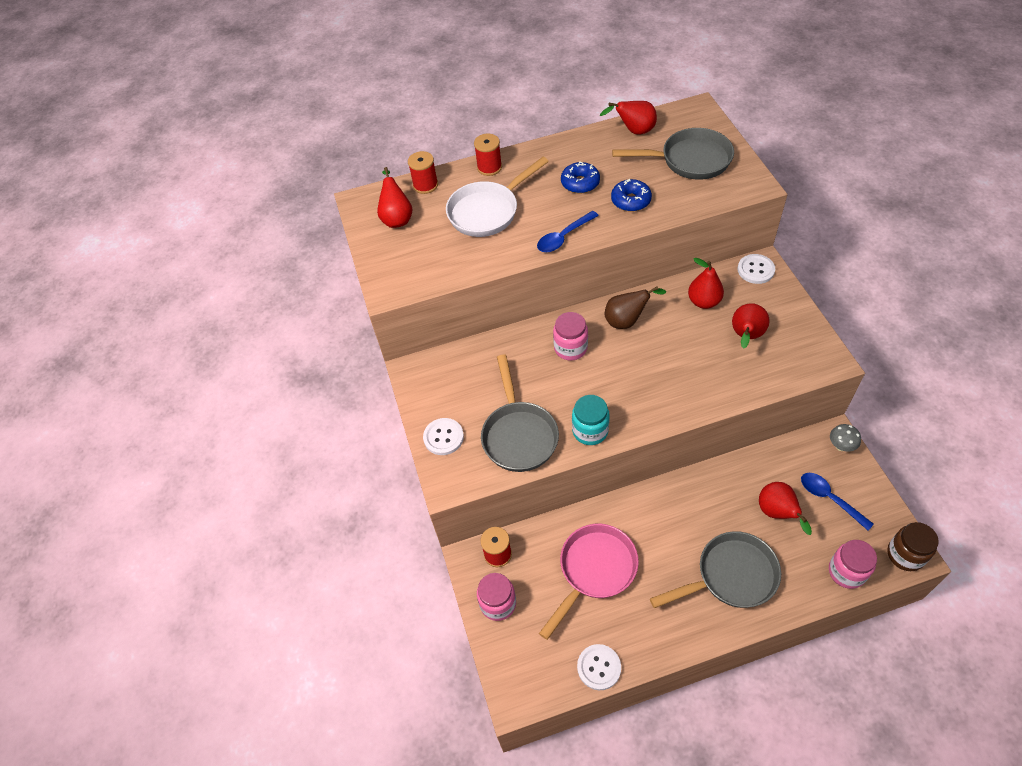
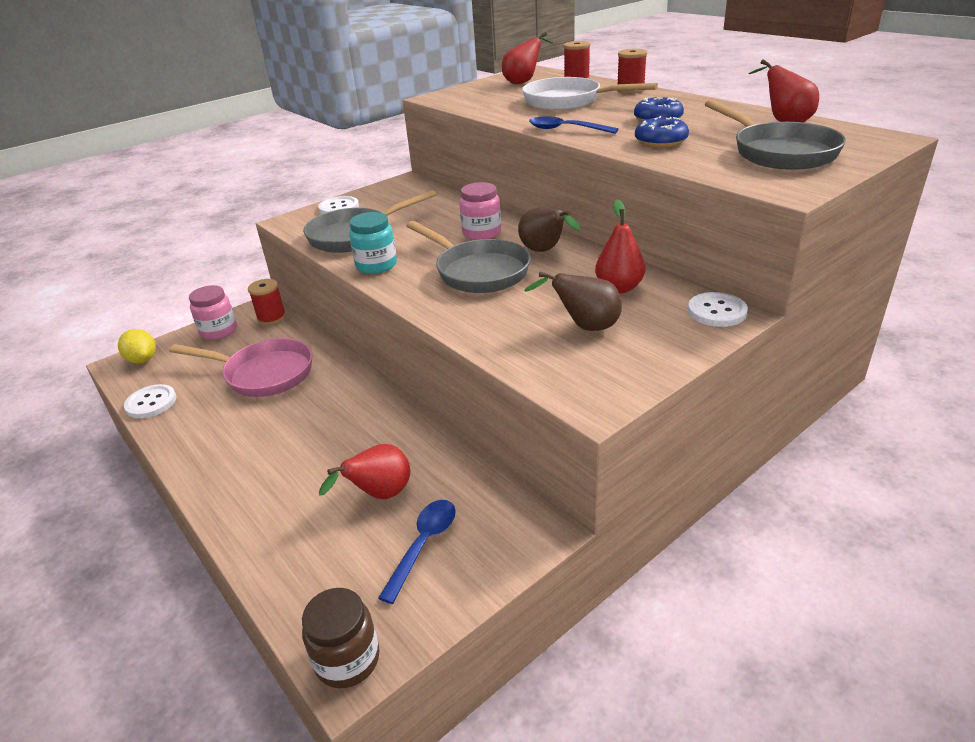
camera: 65 degrees right, 20 degrees down
(517, 677) = (143, 359): none -> yellow lemon
(730, 576) = (273, 472): grey pan -> grey pan (478, 271)
(746, 336) = (585, 327): red pear -> brown pear
(841, 446) = (527, 541): grey mushroom -> none
(846, 572) = (301, 587): pink jar -> none

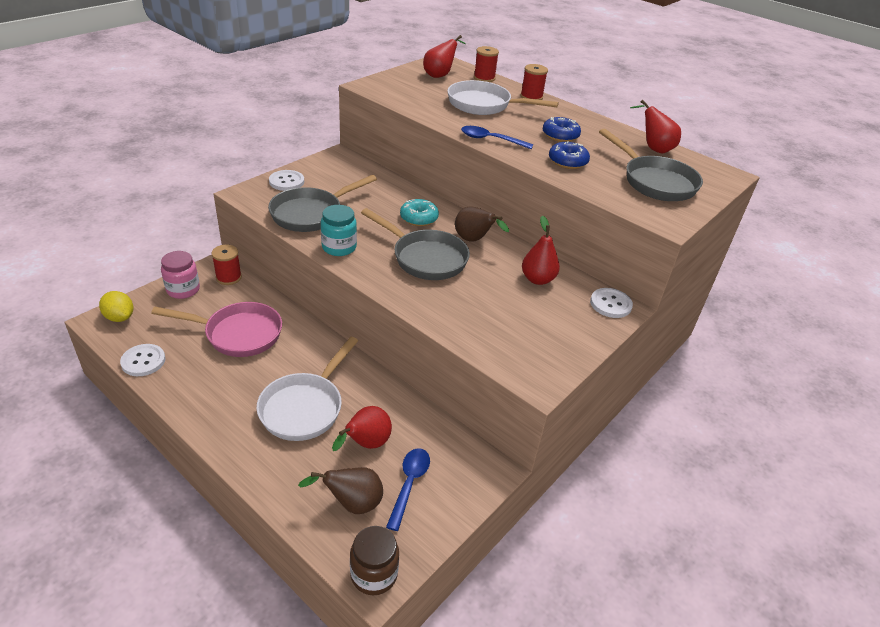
camera: 15 degrees left, 5 degrees up
(316, 451) = (305, 407): none -> white pan
(481, 233) = (419, 218): pink jar -> turquoise donut
(585, 327) = (519, 315): brown pear -> brown pear (352, 503)

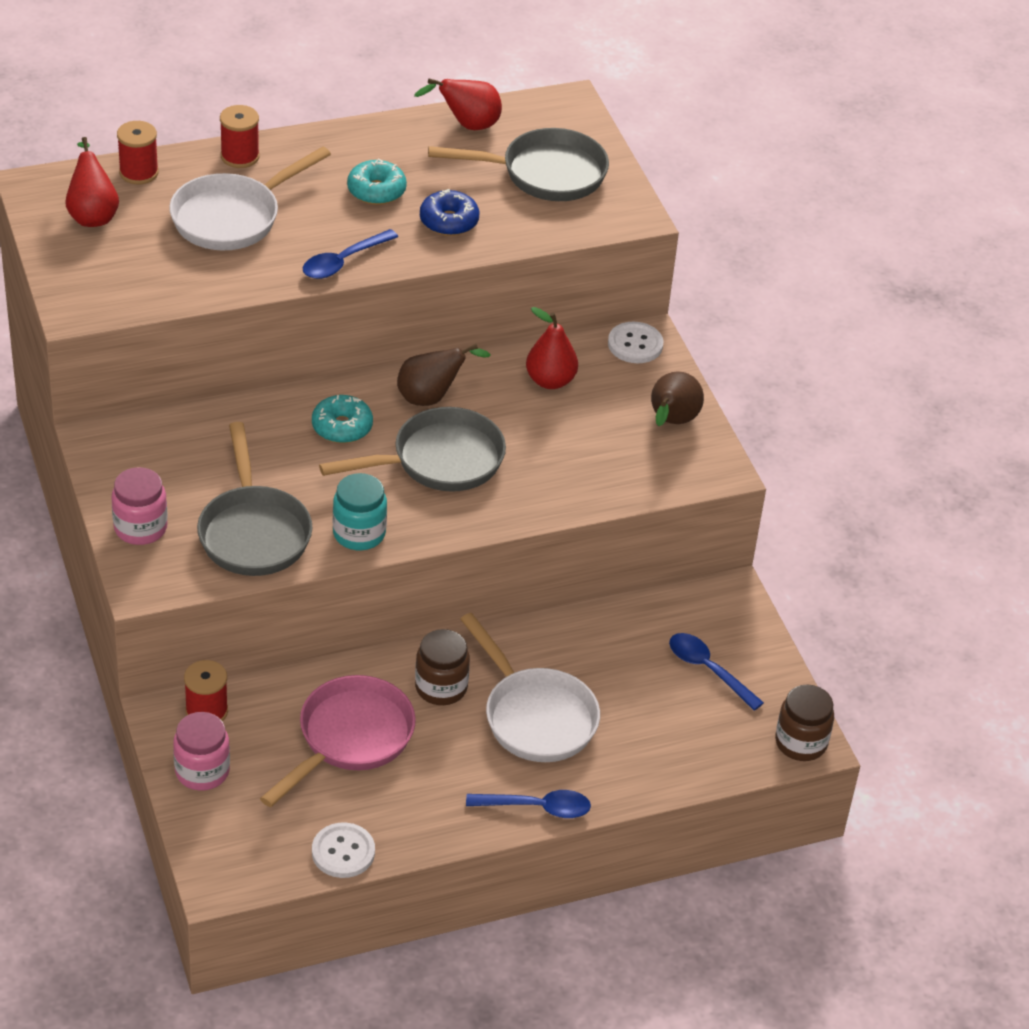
camera: 60 degrees left, 5 degrees up
(119, 317) = (223, 858): yellow lemon -> none
(222, 436) = (537, 807): none -> blue spoon
(286, 182) = (140, 528): white button -> pink jar
(302, 357) = (441, 687): none -> brown jar
(352, 503) = (705, 727): brown pear -> brown pear (671, 422)
(366, 444) = (629, 683): red pear -> none
(560, 136) = (376, 191): blue donut -> turquoise donut

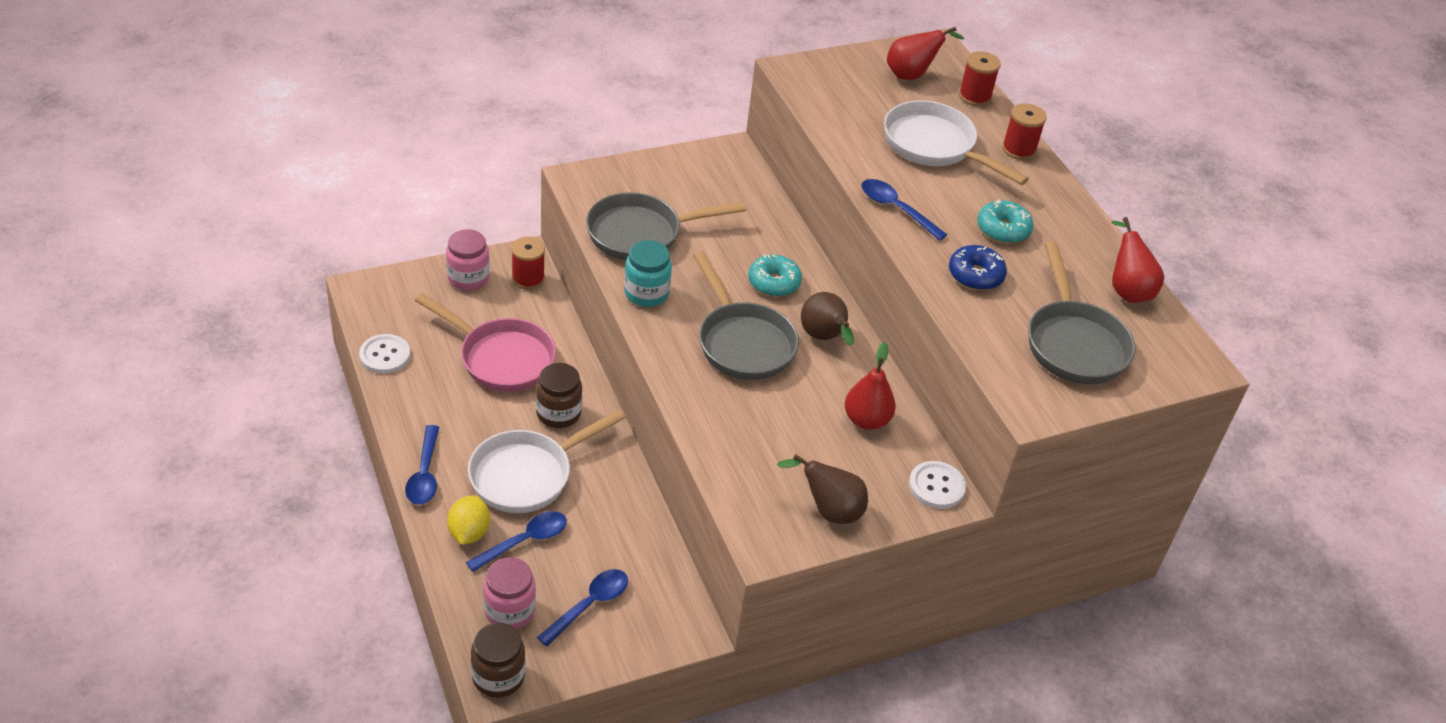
camera: 85 degrees right, 0 degrees up
(140, 528) = (639, 175): pink jar -> pink jar (509, 611)
(619, 767) = (469, 532): none -> yellow lemon
(629, 720) = (524, 541): none -> blue spoon

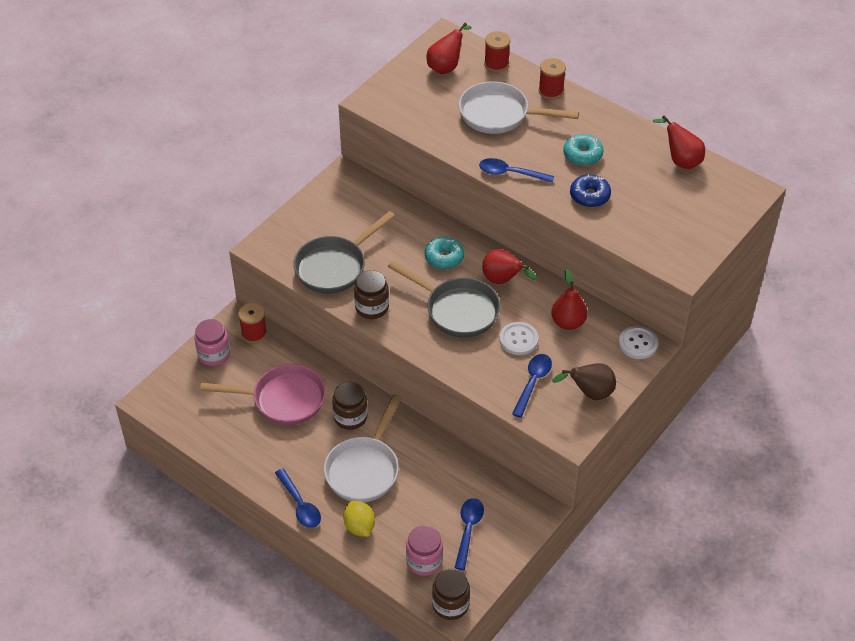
camera: 25 degrees left, 5 degrees up
(385, 355) = (205, 439): white button -> white button (518, 339)
(524, 541) = (397, 512): blue spoon -> blue spoon (533, 383)
(646, 293) = (372, 307): turquoise jar -> brown jar
(824, 338) = (503, 280): brown pear -> red pear
(1074, 343) = (676, 213): grey pan -> none

